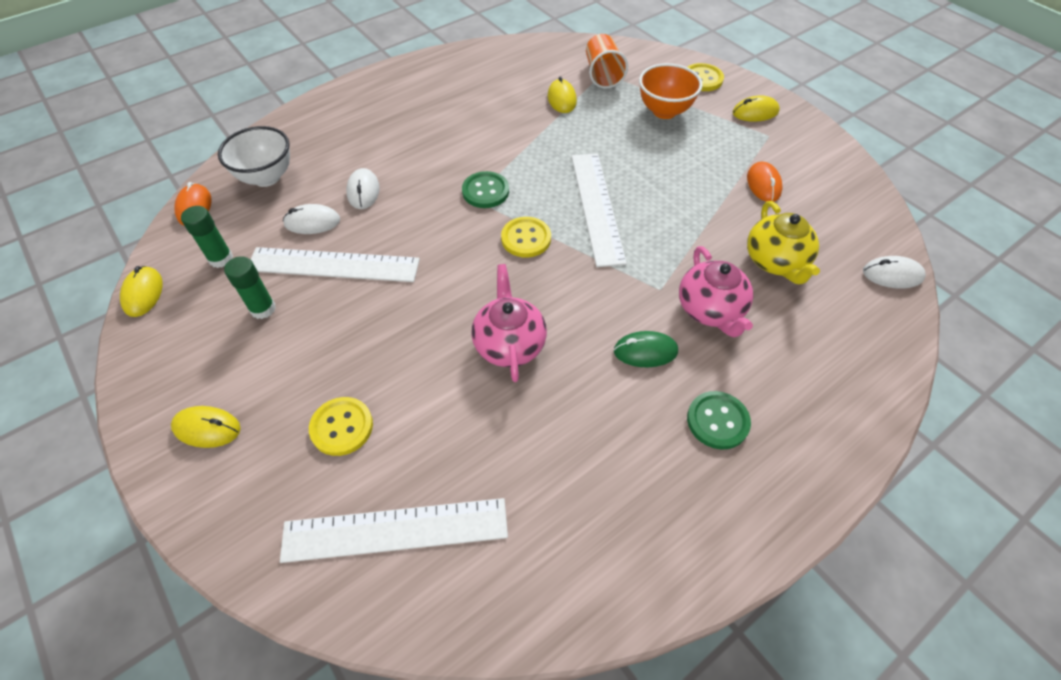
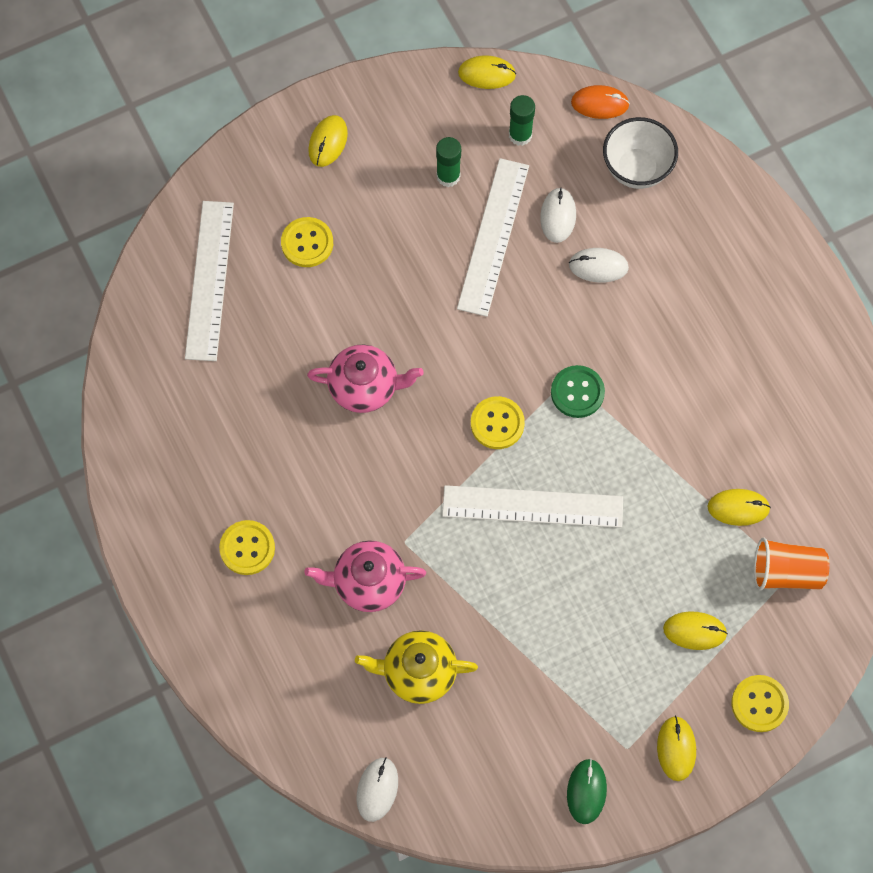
camera: 100 degrees right, 15 degrees up
(645, 351) = (332, 507): green mouse -> green mouse (586, 791)
(664, 111) = (694, 631): orange bowl -> yellow mouse
(717, 421) = (247, 548): green button -> yellow button
(763, 184) = (538, 706): orange mouse -> none

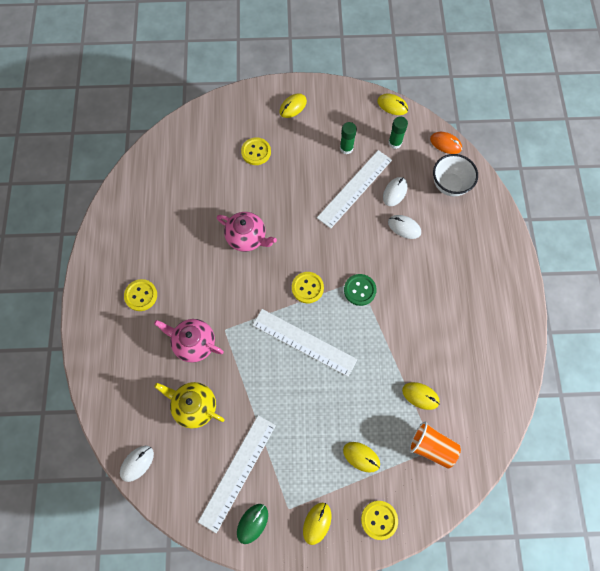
camera: 25 degrees right, 0 degrees up
(209, 280) = (197, 150): white ruler -> white ruler (237, 472)

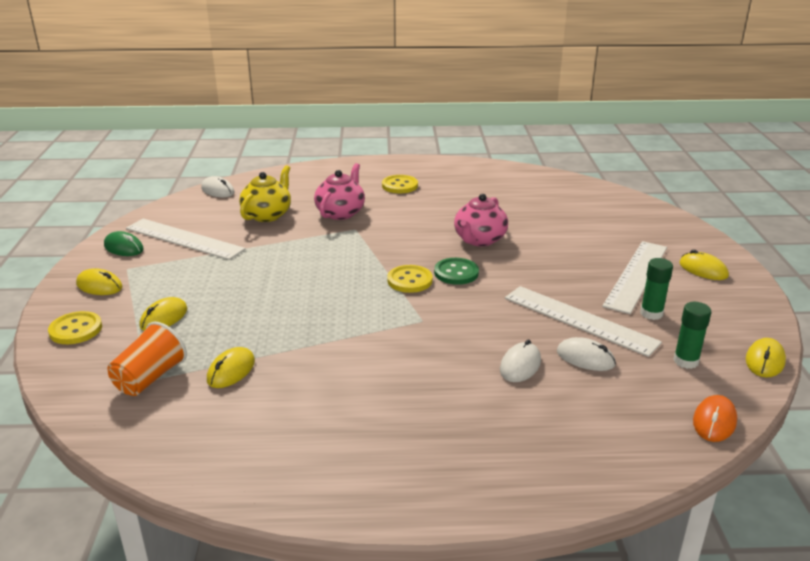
camera: 90 degrees right, 40 degrees down
(256, 152) = (611, 244): yellow button -> none
(304, 342) = (332, 278): white ruler -> white ruler (636, 276)
(359, 290) = (406, 321): green button -> green button (456, 273)
(449, 185) = (621, 422): white bowl -> none

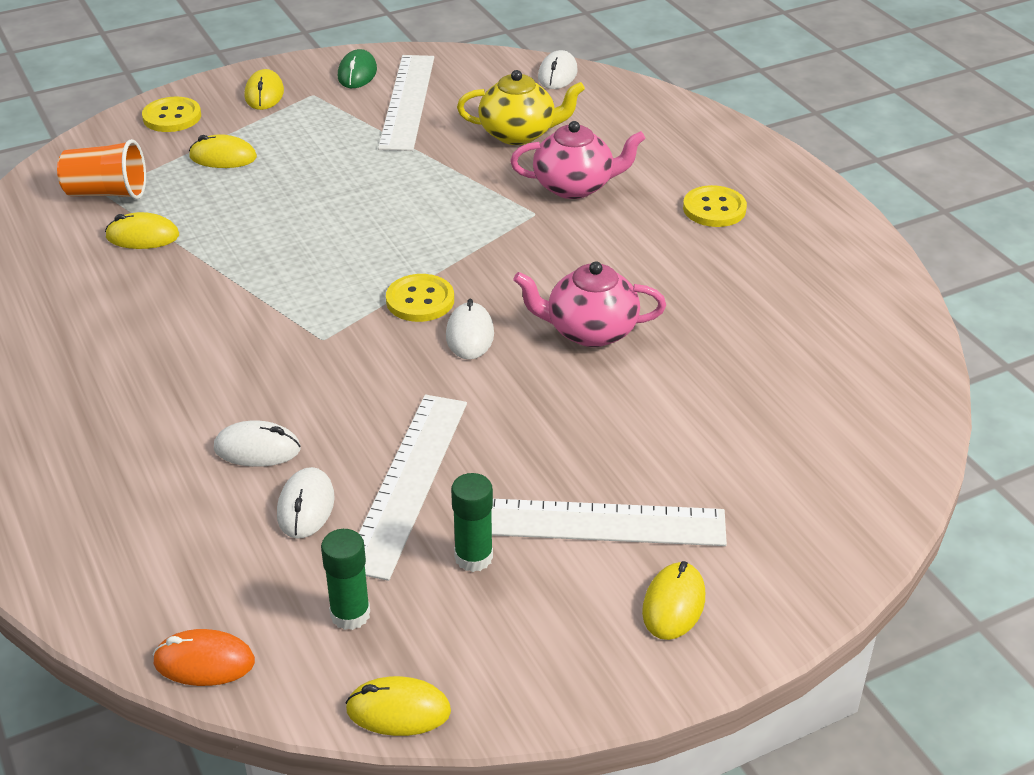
camera: 65 degrees right, 10 degrees up
(456, 273) = (470, 335): green button -> white mouse

